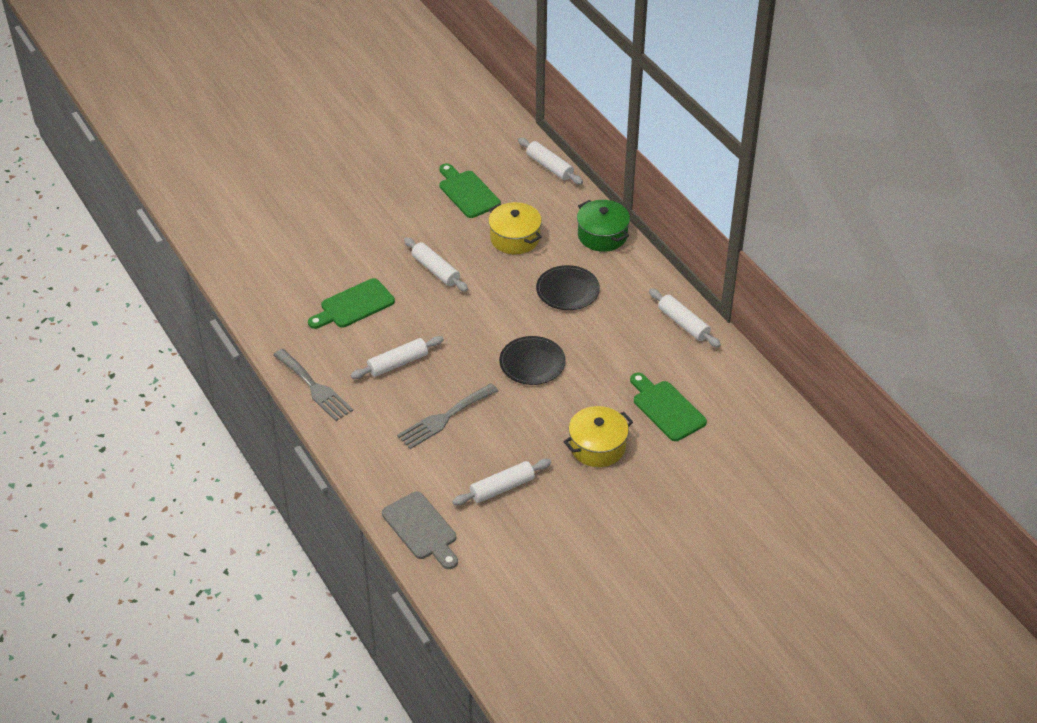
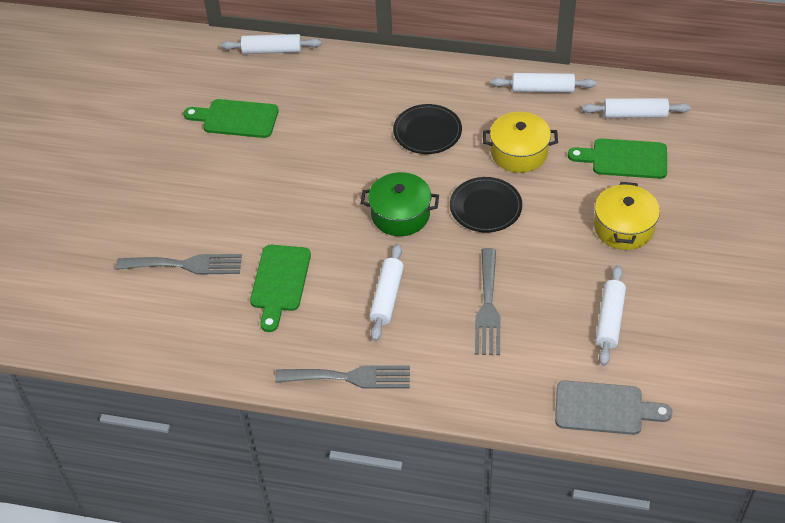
camera: 45 degrees left, 5 degrees up
(320, 254) = (185, 265): none -> grey fork
(435, 270) = (304, 199): white rolling pin -> white rolling pin (634, 115)
(515, 238) = (328, 124): yellow pot -> yellow pot (519, 152)
(602, 235) = (390, 71): green pot -> green pot (400, 214)

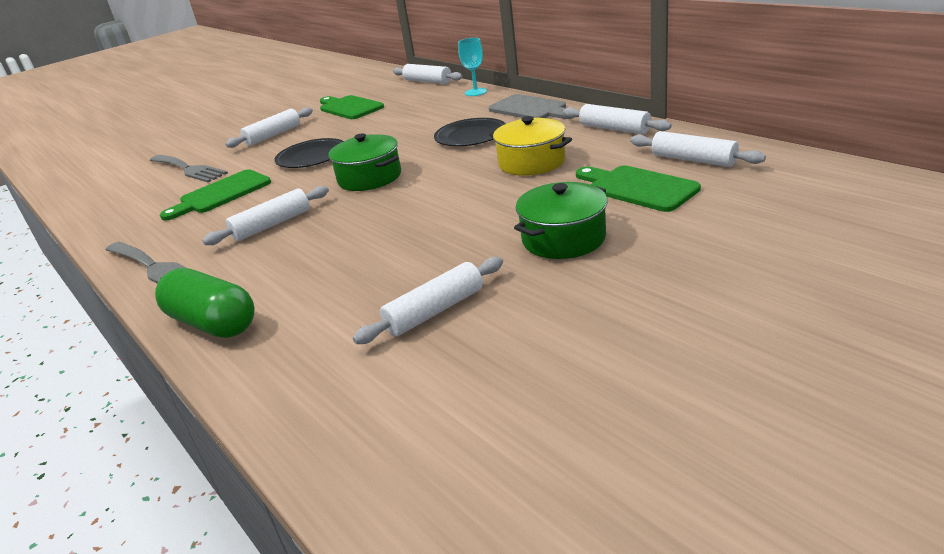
camera: 40 degrees right, 20 degrees down
(207, 187) = (273, 135): none -> white rolling pin
(352, 60) = (476, 92): none -> turquoise goblet
(476, 396) = (213, 323): none -> green capsule
(485, 207) = (446, 190): black plate -> black plate (312, 157)
(488, 307) = (336, 258): grey fork -> none
(604, 408) = (304, 394): grey cutting board -> grey cutting board (530, 109)
(623, 227) = (563, 238): yellow pot -> green pot

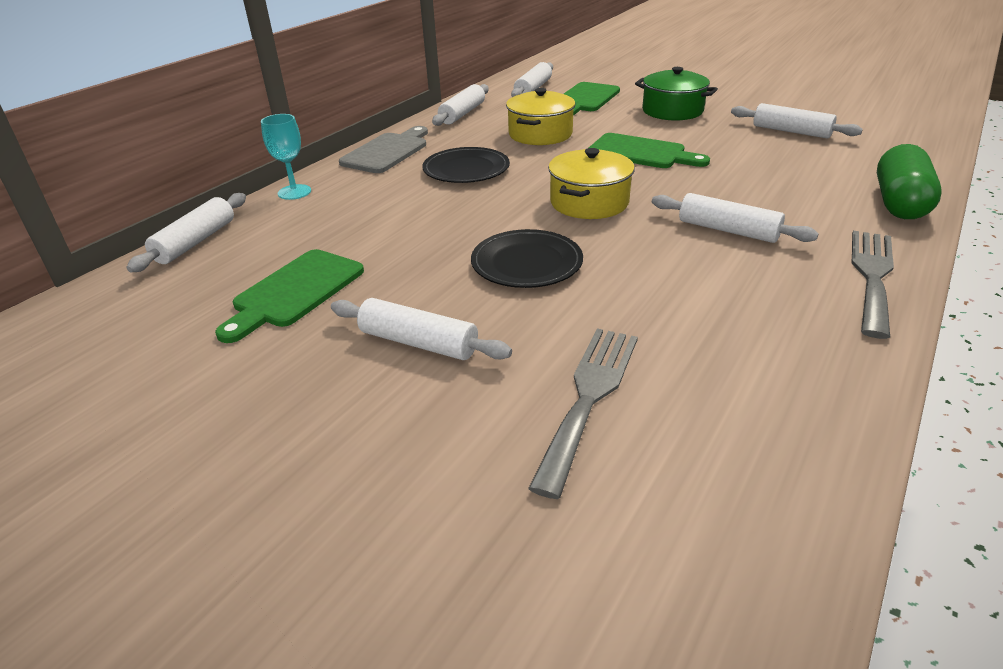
camera: 110 degrees left, 5 degrees up
(221, 194) = (671, 305): green cutting board -> green cutting board (641, 153)
(369, 178) = (589, 202): green pot -> yellow pot

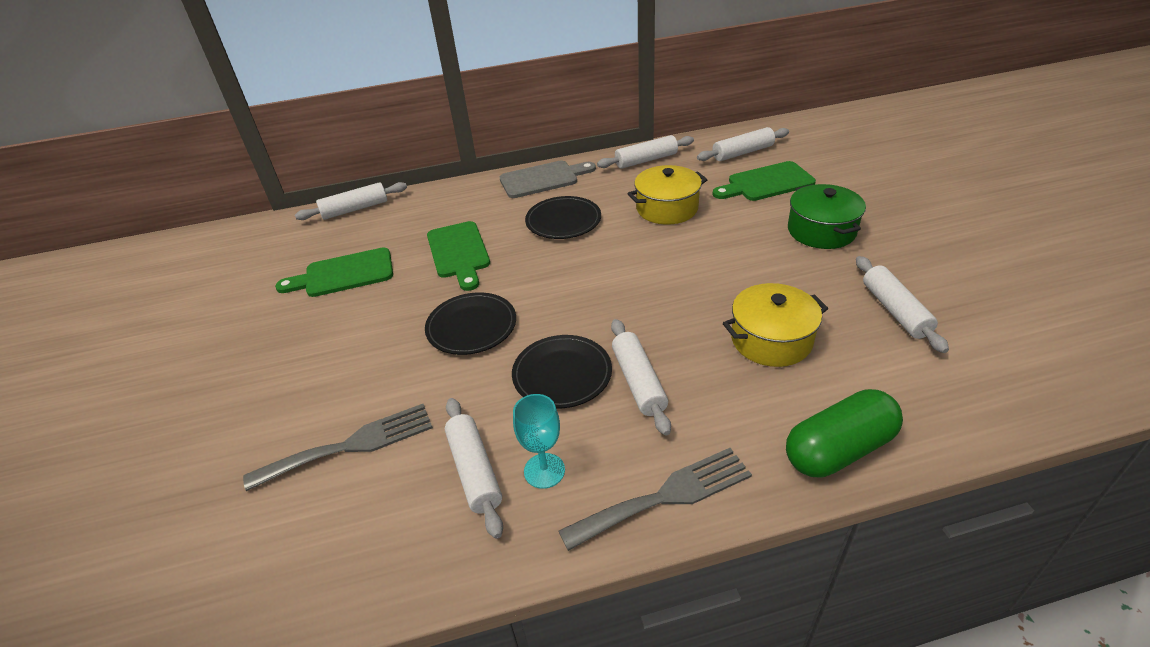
camera: 45 degrees right, 5 degrees up
(294, 192) = (446, 192): turquoise goblet -> turquoise goblet (544, 470)
(418, 343) = (340, 348): white rolling pin -> white rolling pin (474, 471)
(589, 202) = (590, 296): yellow pot -> yellow pot (771, 340)
(641, 153) = (710, 267): green cutting board -> green cutting board (459, 253)
(667, 253) = (562, 374): none -> black plate

